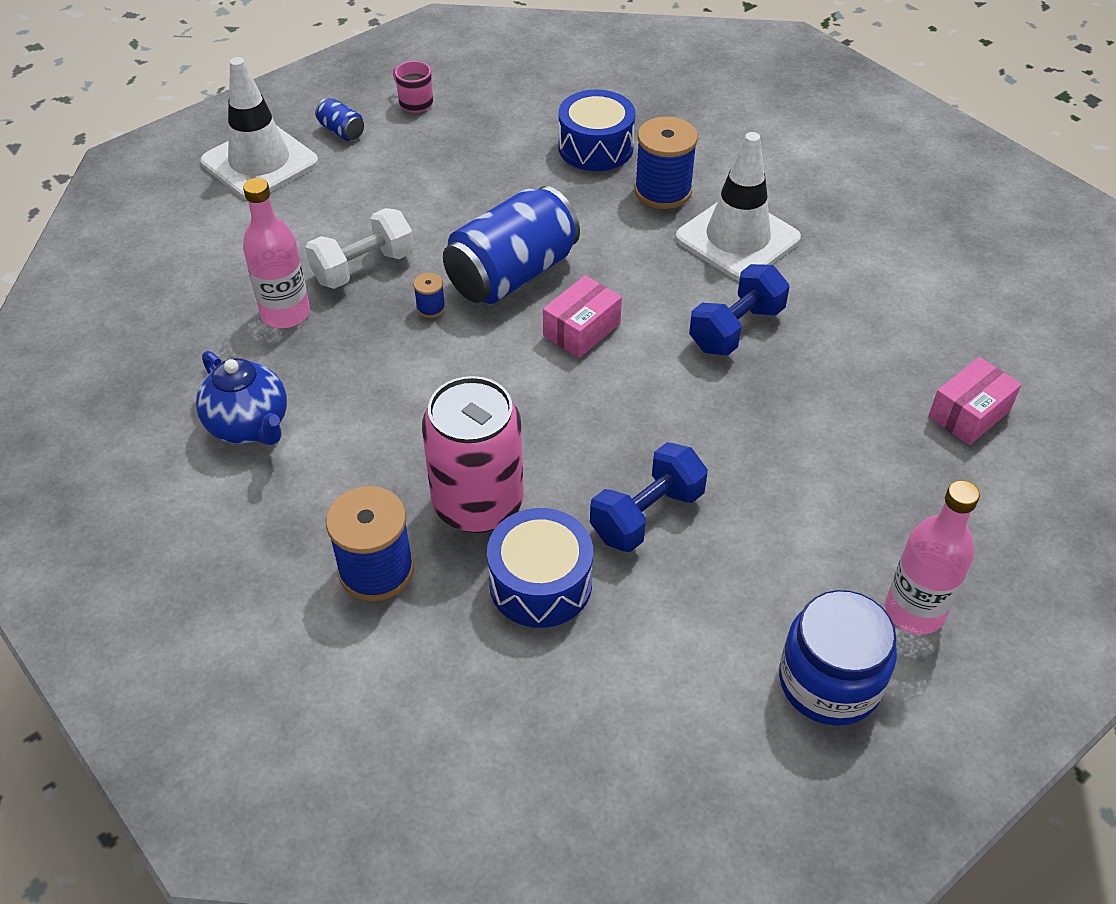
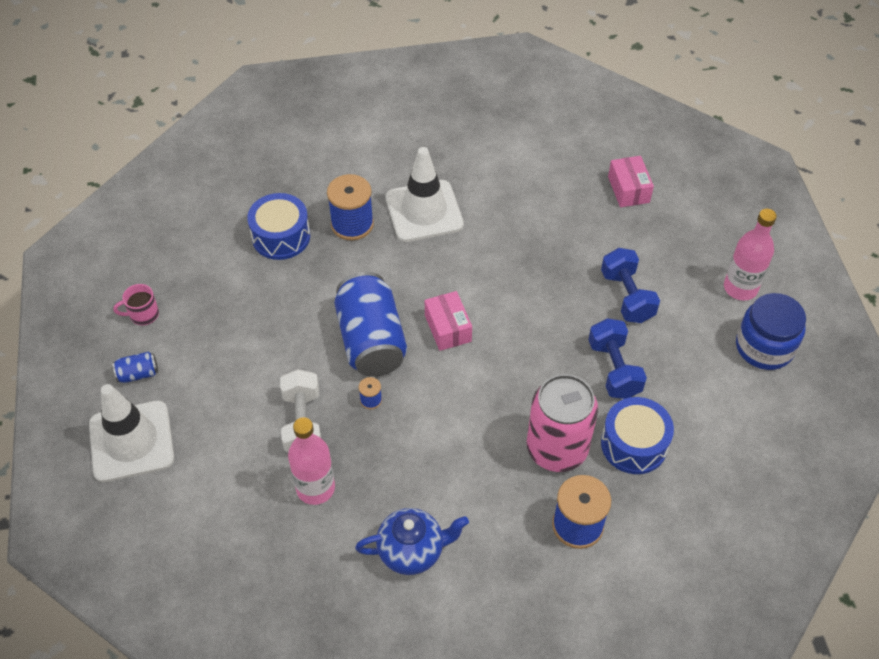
camera: 60 degrees left, 5 degrees up
(736, 329) = (499, 253): blue dumbbell -> blue dumbbell (627, 296)

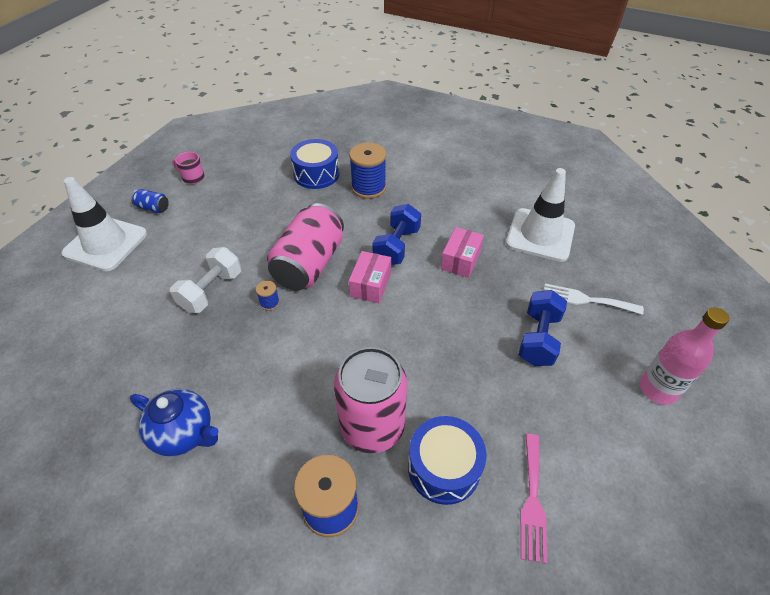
camera: 35 degrees right, 5 degrees down
(315, 488) = (172, 340): pink bottle -> none
(371, 340) = (309, 264): blue can -> pink can
(424, 211) = (425, 202): white traffic cone -> white traffic cone (540, 235)
(614, 369) = (479, 390): blue dumbbell -> blue dumbbell (397, 246)
(628, 189) = (603, 260): pink box -> pink box (460, 260)
(640, 237) = (586, 300): none -> white fork
(710, 428) = (532, 501): none -> pink fork
(764, 347) = (647, 457): blue jar -> none

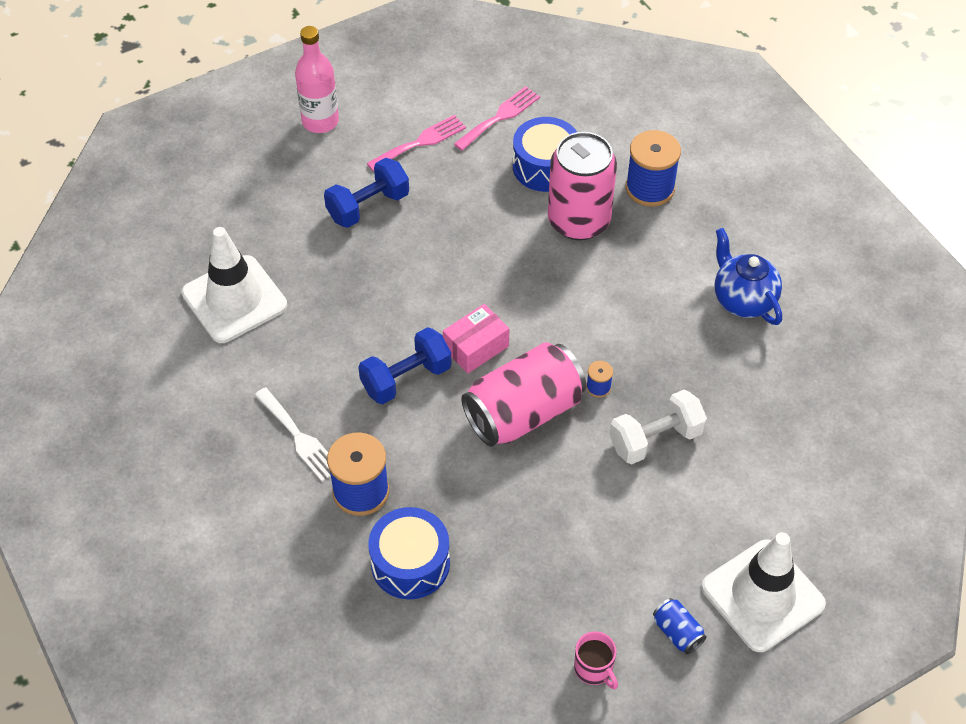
camera: 145 degrees left, 5 degrees up
(460, 260) = (354, 321): pink box -> none
(566, 421) = (420, 142): none -> pink fork
(586, 300) = (280, 212): white fork -> white fork (299, 437)

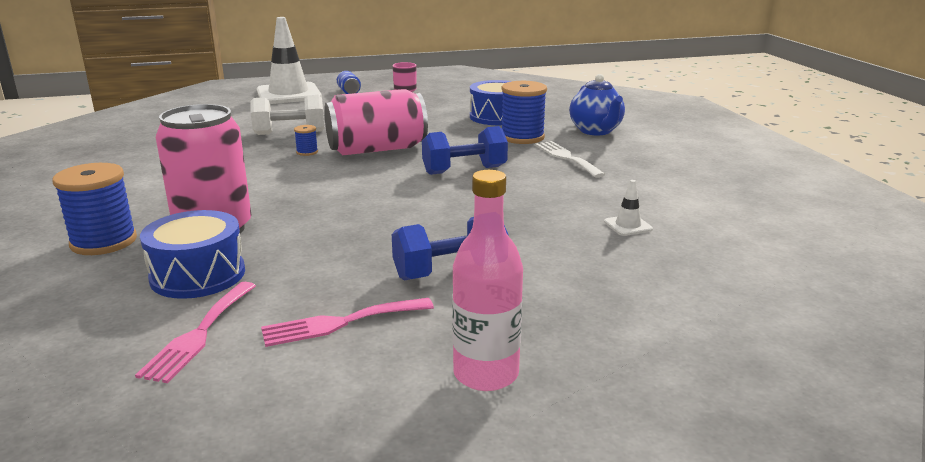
camera: 165 degrees left, 30 degrees down
(234, 299) = (628, 225): white traffic cone -> white traffic cone, size x0.40
(476, 347) = (392, 176): pink box -> none
(500, 117) = (199, 334): pink fork -> pink fork turned 45 degrees counterclockwise
(743, 300) = (132, 172): blue teapot -> blue teapot (596, 131)

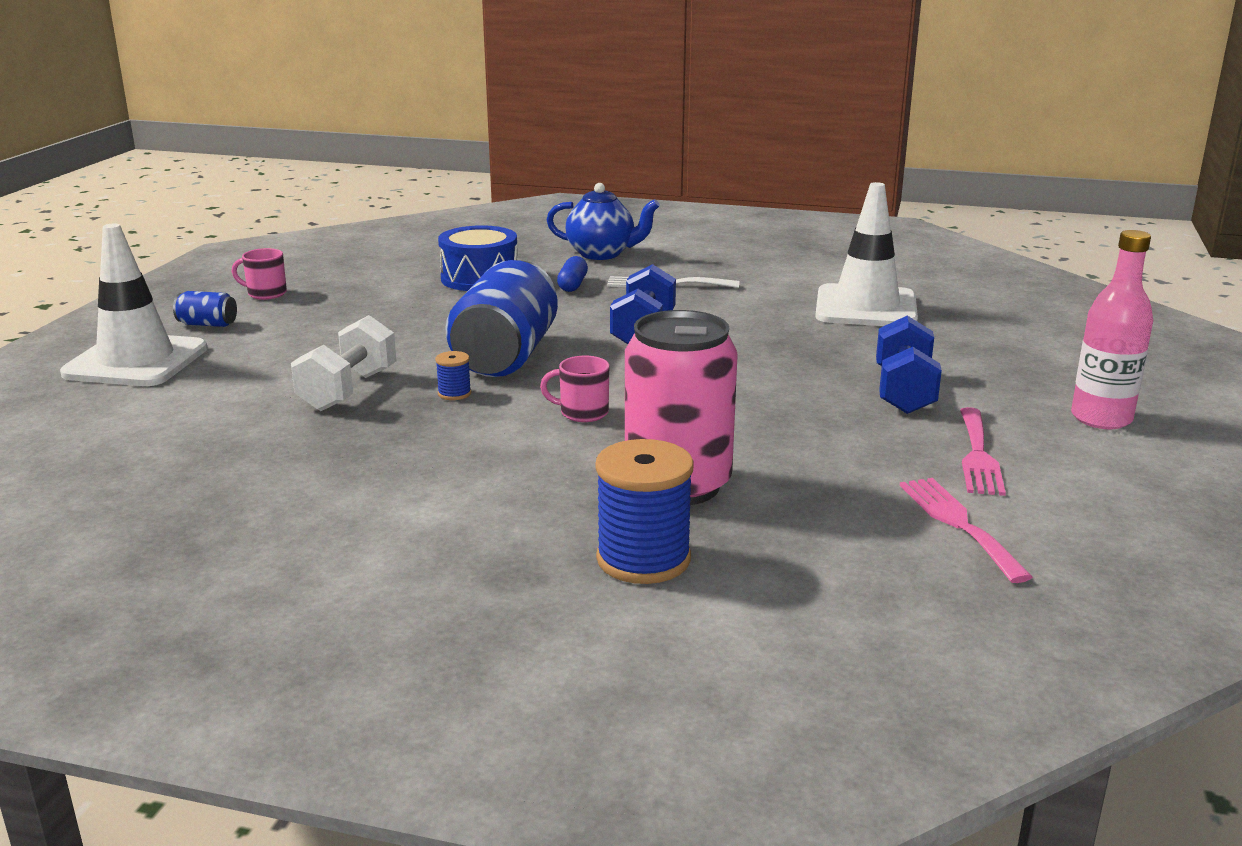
camera: 60 degrees left, 0 degrees up
(198, 275) = (808, 509): blue drum -> none
(199, 334) = (958, 524): pink fork -> pink fork turned 150 degrees counterclockwise
(306, 184) = (582, 413): none -> pink mug
(377, 149) = (505, 356): pink can -> blue can
(522, 137) = (573, 285): blue spool -> blue capsule
(628, 225) = (866, 307): white traffic cone -> white traffic cone, size x2.50

